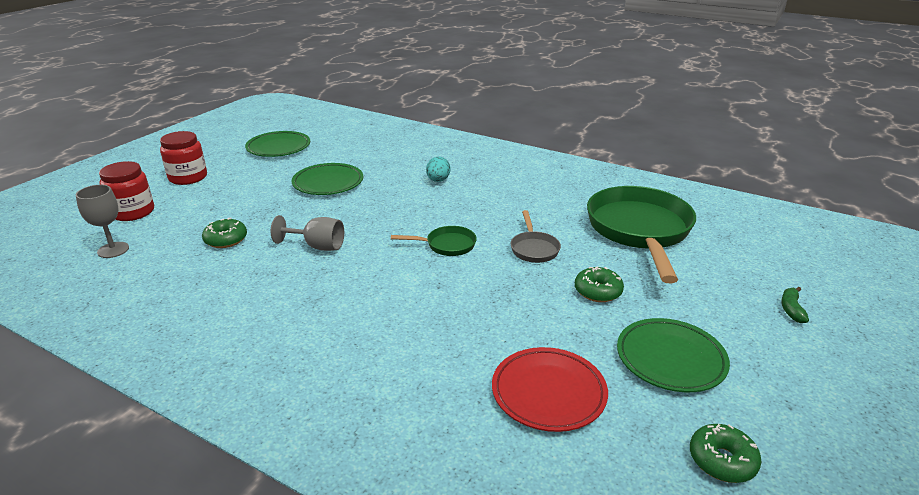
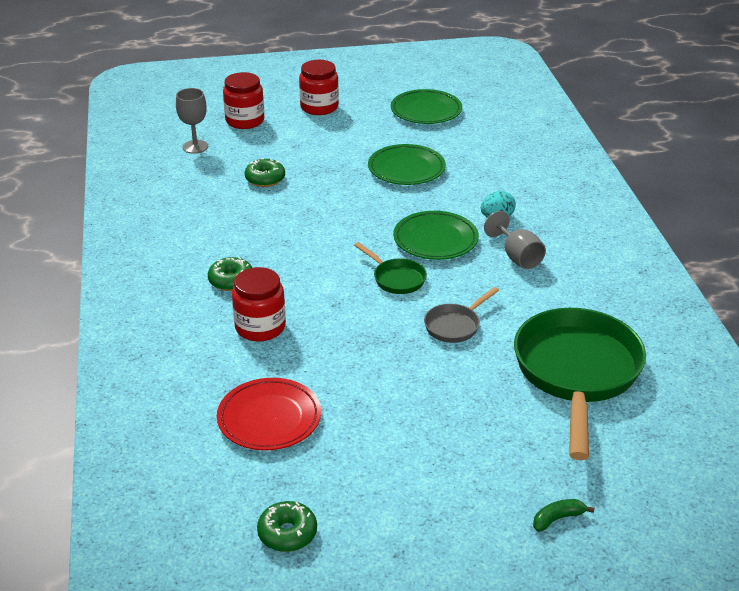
camera: 50 degrees right, 5 degrees up
(317, 246) = (310, 221): grey goblet -> grey goblet (517, 257)
(416, 336) = (260, 327): none -> red jar
(598, 291) = (433, 389): green donut -> green donut (231, 281)
(639, 231) = (576, 373): green pan -> green pan turned 45 degrees counterclockwise
(670, 359) = (384, 466): green plate -> green plate (435, 240)

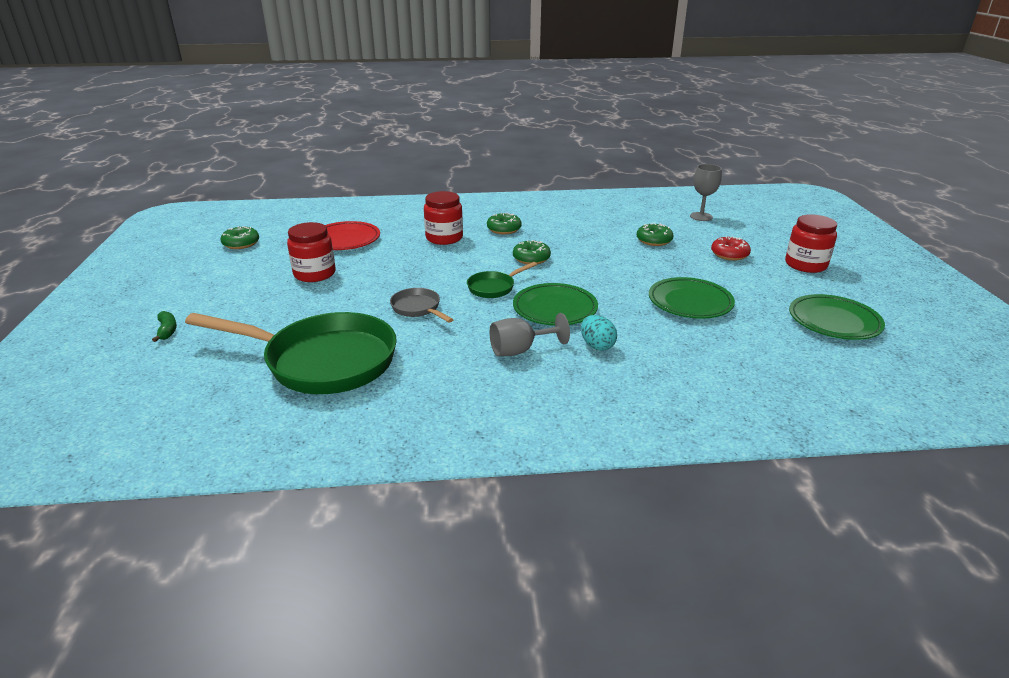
camera: 95 degrees right, 5 degrees down
(245, 121) = (757, 233): red jar -> red jar (314, 274)
(299, 140) = (729, 254): none -> red donut
(319, 257) = (531, 259): none -> green donut

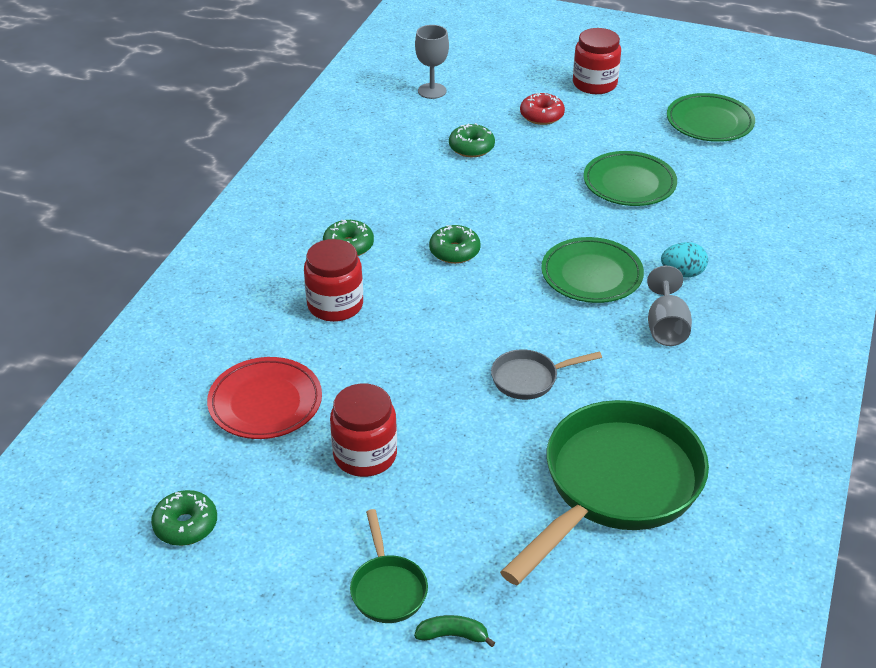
camera: 65 degrees left, 10 degrees up
(494, 287) = (513, 303): green pan -> green pan (387, 588)

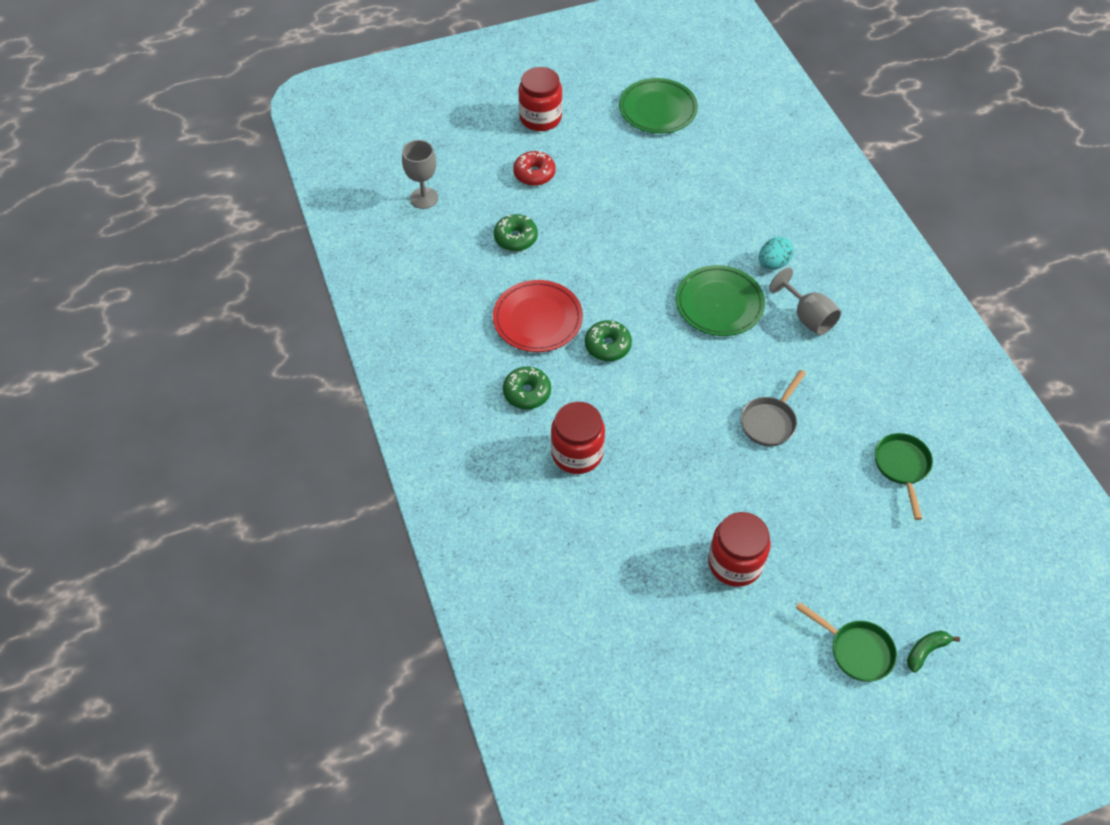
camera: 40 degrees left, 15 degrees up
(186, 525) = (684, 711): green donut -> none
(265, 403) = (623, 573): red plate -> red plate (537, 319)
(615, 486) = (902, 467): green pan -> green pan, size x0.45
(629, 183) = (661, 203): green plate -> none

